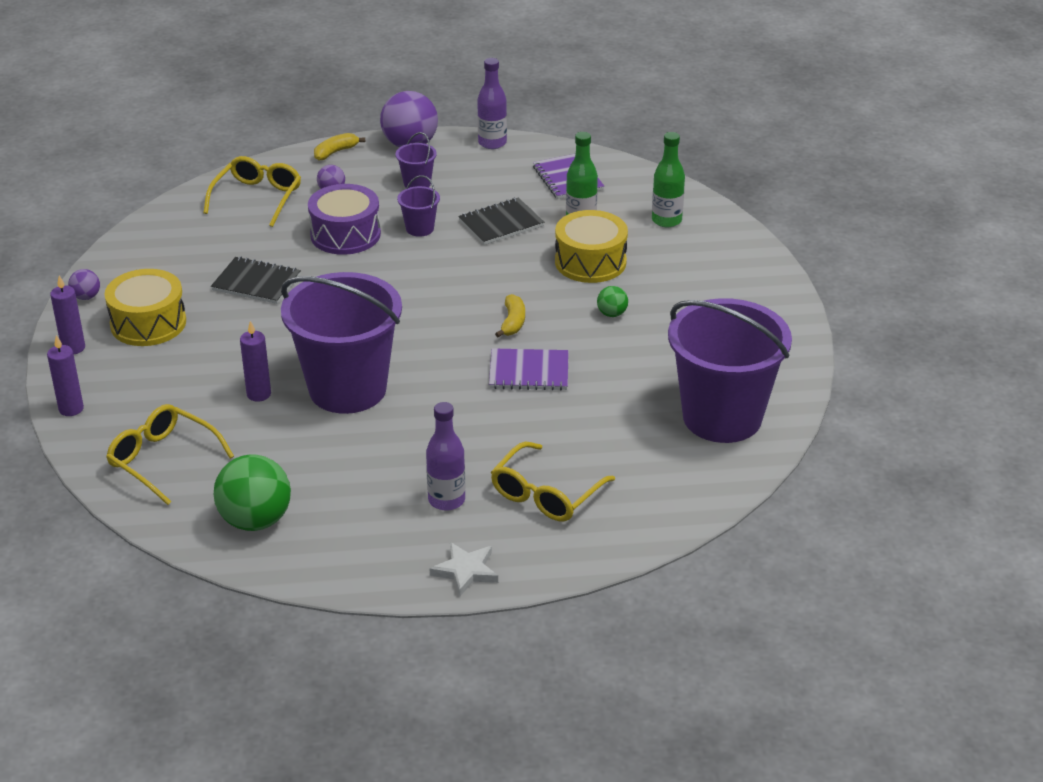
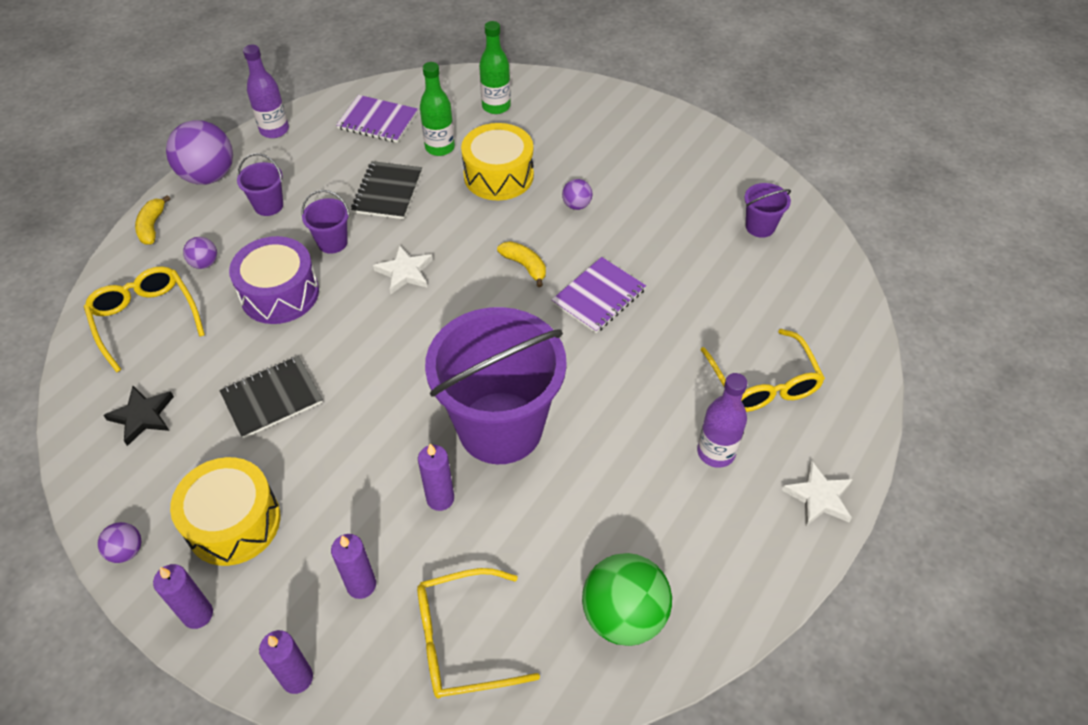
camera: 50 degrees left, 15 degrees up
(159, 398) = (361, 585): none -> purple candle
(184, 243) = (142, 416): none -> black star
(434, 274) = (405, 272): none -> white star
(612, 314) = (576, 205): green ball -> purple ball
(722, 417) = (760, 227): purple bucket -> purple bucket, size x0.41

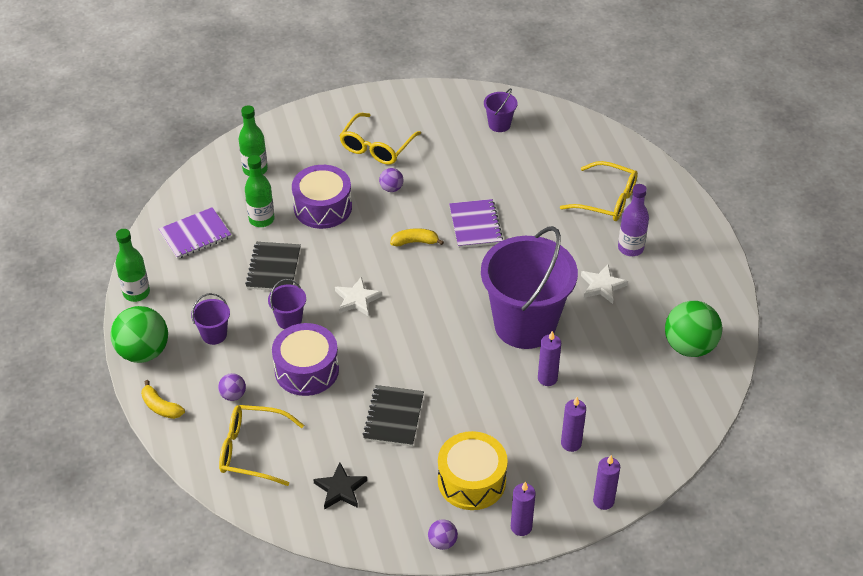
camera: 50 degrees left, 5 degrees down
(209, 176) = (143, 352): purple ball -> green ball
(274, 130) = (136, 293): purple bottle -> green bottle
(387, 192) = (273, 268): black notebook -> black notebook turned 45 degrees clockwise
(462, 641) = (644, 419): yellow glasses -> yellow glasses (376, 147)
(498, 176) = (323, 207): yellow drum -> purple drum
(819, 497) = (694, 228): white star -> white star (602, 286)

